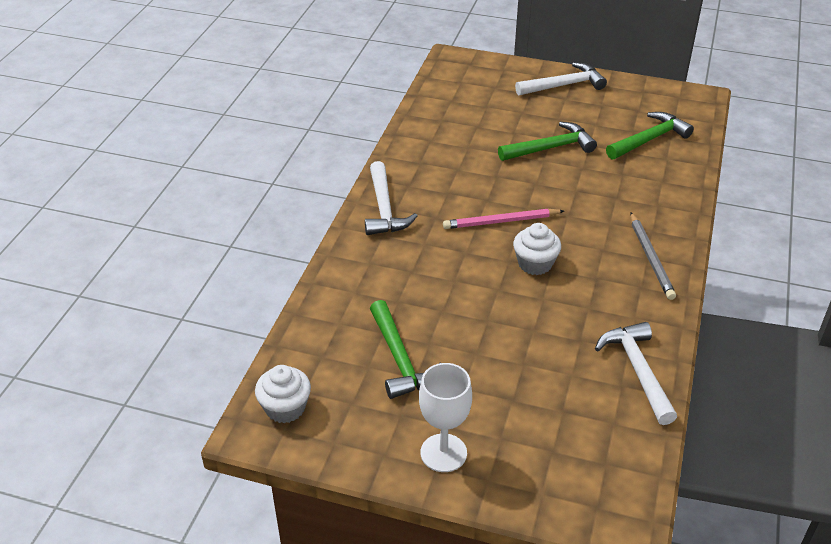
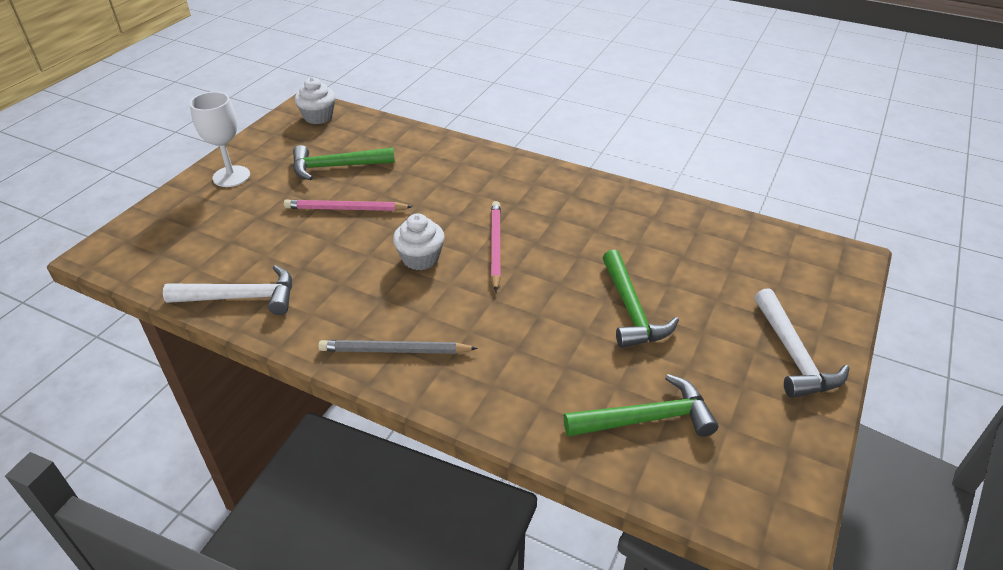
camera: 100 degrees right, 0 degrees up
(384, 208) = (536, 176): white hammer -> none
(477, 331) = (346, 209): none -> pink pencil
(649, 139) = (646, 419): green hammer -> green hammer turned 75 degrees counterclockwise

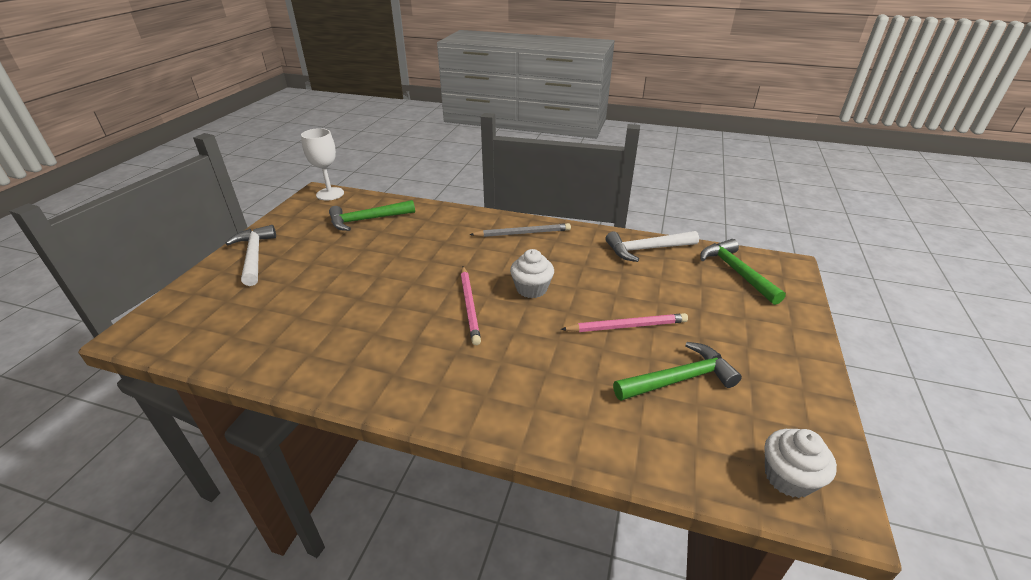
camera: 170 degrees right, 5 degrees down
(231, 176) = (779, 350): white goblet -> white goblet (330, 194)
(631, 310) = (359, 270): green hammer -> green hammer (736, 272)

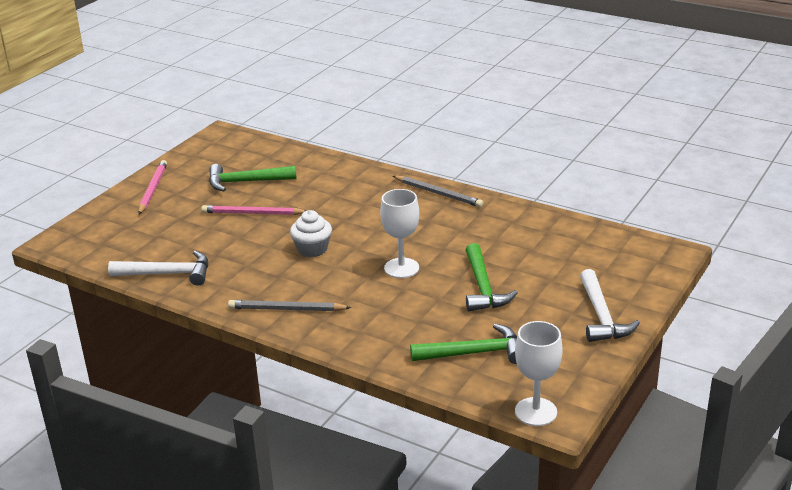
camera: 165 degrees left, 5 degrees down
(405, 393) = (438, 193): none -> grey pencil
(435, 279) = (401, 268): none -> white goblet
(470, 306) = (375, 241): pink pencil -> pink pencil (152, 189)
(736, 272) = (109, 242): green hammer -> green hammer (483, 287)
(788, 477) = (231, 142): white cupcake -> none

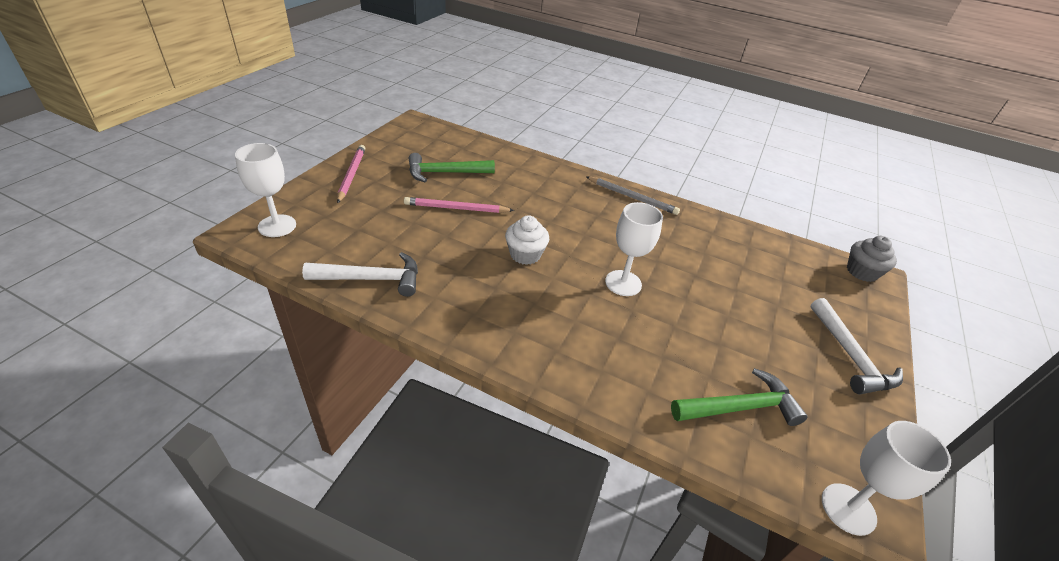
camera: 10 degrees left, 10 degrees up
(84, 237) = (277, 226): none -> white goblet
(287, 309) = (512, 334): grey pencil -> none
(483, 287) = (714, 312): green hammer -> none
(659, 249) = (861, 272): none -> grey cupcake

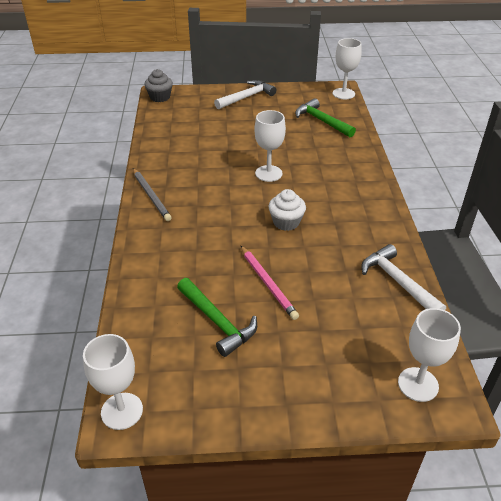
camera: 115 degrees left, 0 degrees up
(351, 175) = (291, 393): pink pencil -> none
(419, 124) = (122, 411): none -> white goblet
(632, 197) = (151, 196): grey pencil -> grey pencil turned 150 degrees clockwise

